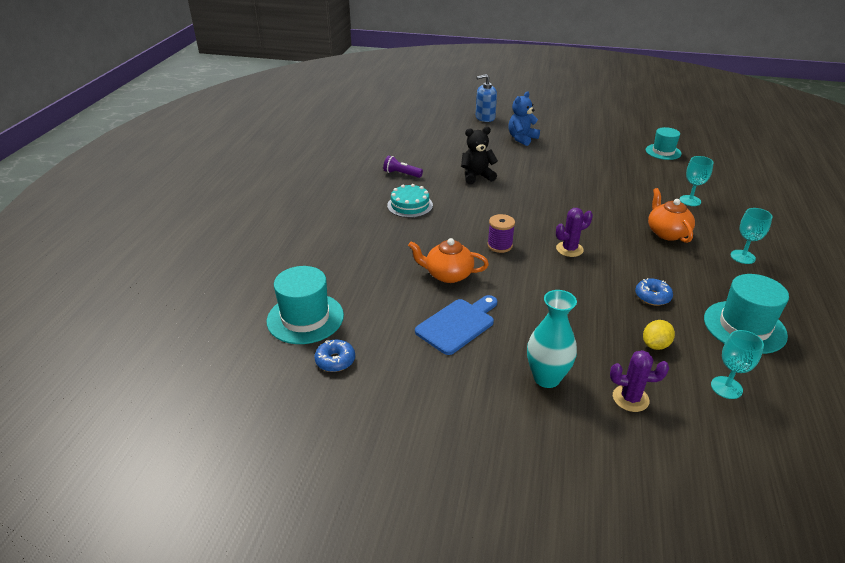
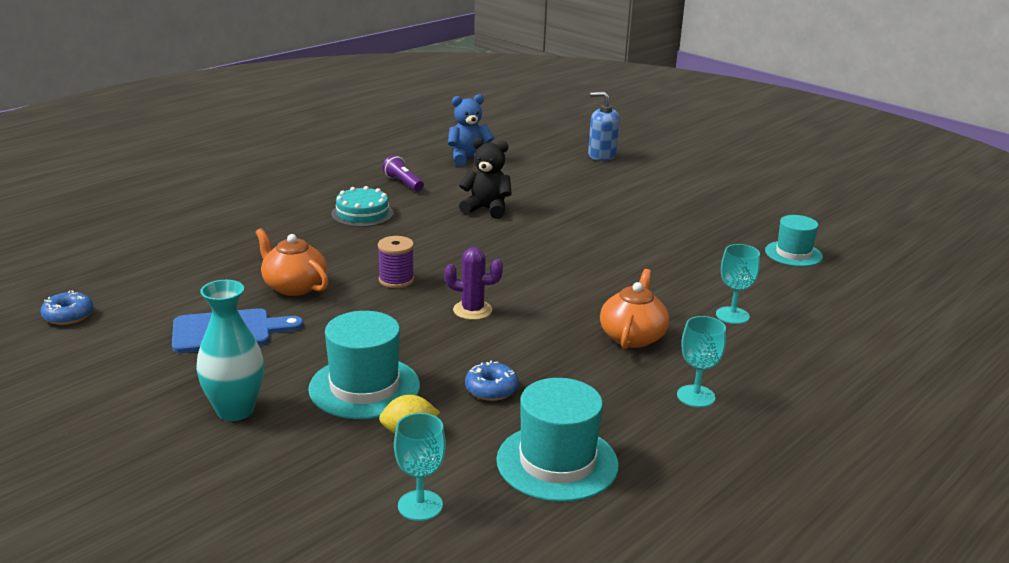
camera: 30 degrees right, 10 degrees down
(305, 318) = (99, 273): turquoise hat -> turquoise hat (364, 387)
(522, 139) = (612, 188): blue teddy bear -> blue teddy bear (468, 159)
(630, 398) = (290, 465): purple cactus -> none

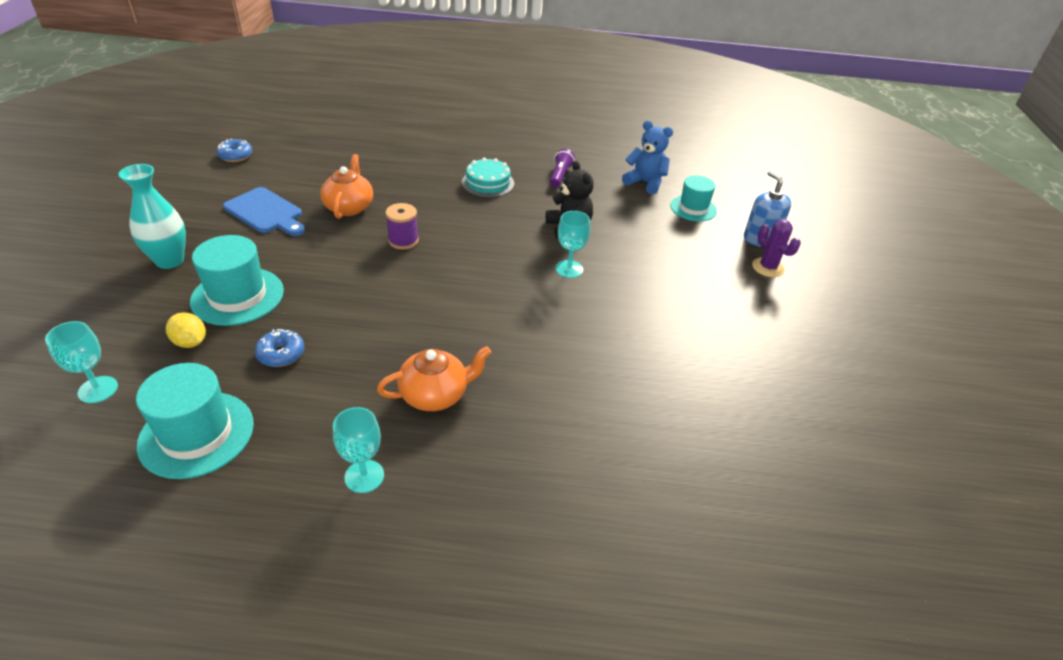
camera: 50 degrees right, 15 degrees up
(472, 310) = (393, 293): purple cactus -> purple cactus (768, 267)
(732, 315) = (541, 443): turquoise goblet -> turquoise goblet (569, 269)
(793, 254) = (728, 439): turquoise hat -> turquoise hat (693, 208)

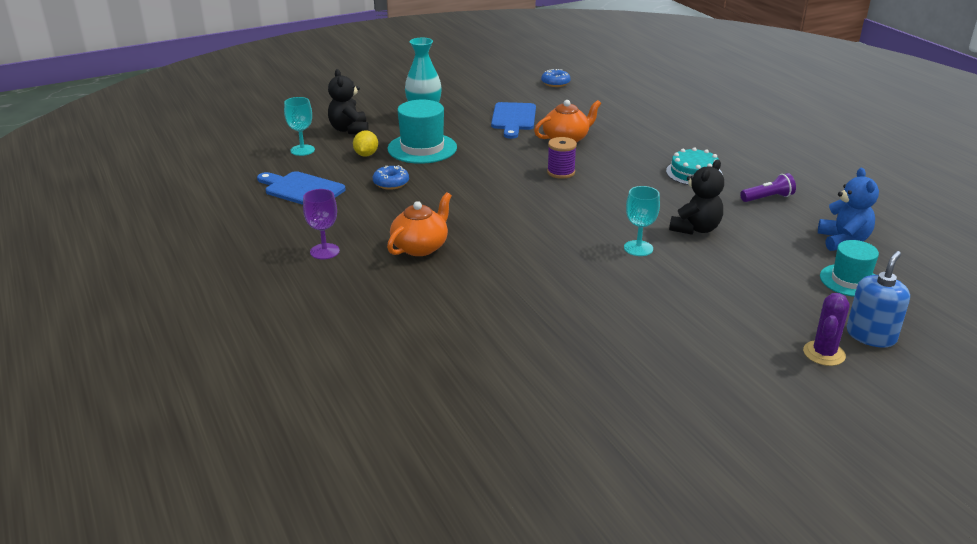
camera: 60 degrees right, 10 degrees down
(109, 327) = (349, 130): none -> black teddy bear
(196, 434) = (301, 189): turquoise hat -> blue cutting board
(364, 476) = (324, 251): turquoise goblet -> purple goblet
(435, 394) = (420, 247): orange teapot -> orange teapot turned 90 degrees counterclockwise

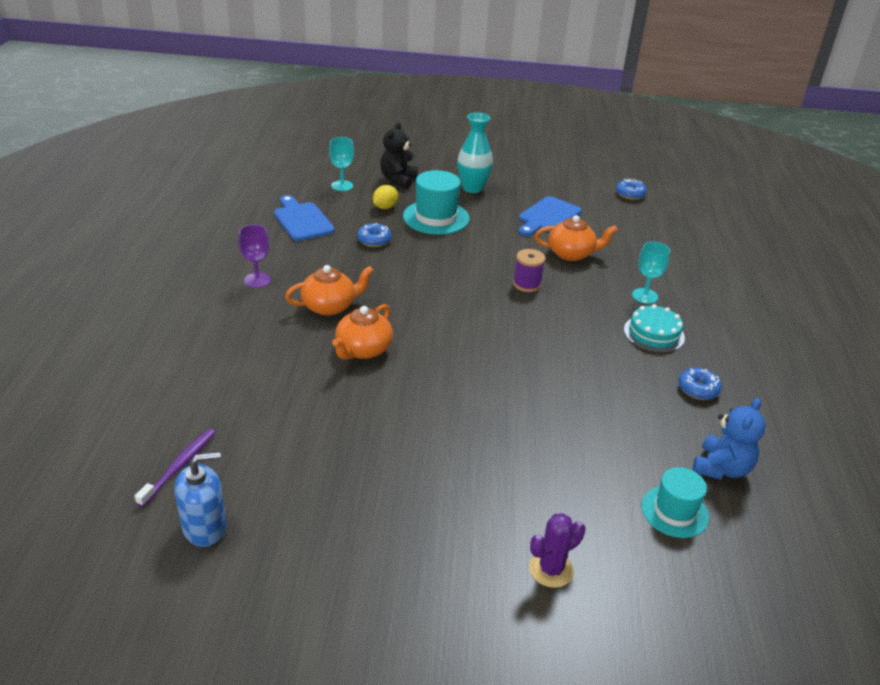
camera: 30 degrees right, 5 degrees up
(455, 421) = (179, 466): none -> purple toothbrush
(493, 268) = (363, 350): none -> orange teapot
(638, 248) = (506, 385): turquoise goblet -> turquoise goblet (645, 296)
(695, 229) = (584, 390): black teddy bear -> none
(767, 198) = (698, 389): purple flashlight -> blue donut
(871, 336) = (622, 577): blue soap dispenser -> blue soap dispenser (205, 527)

